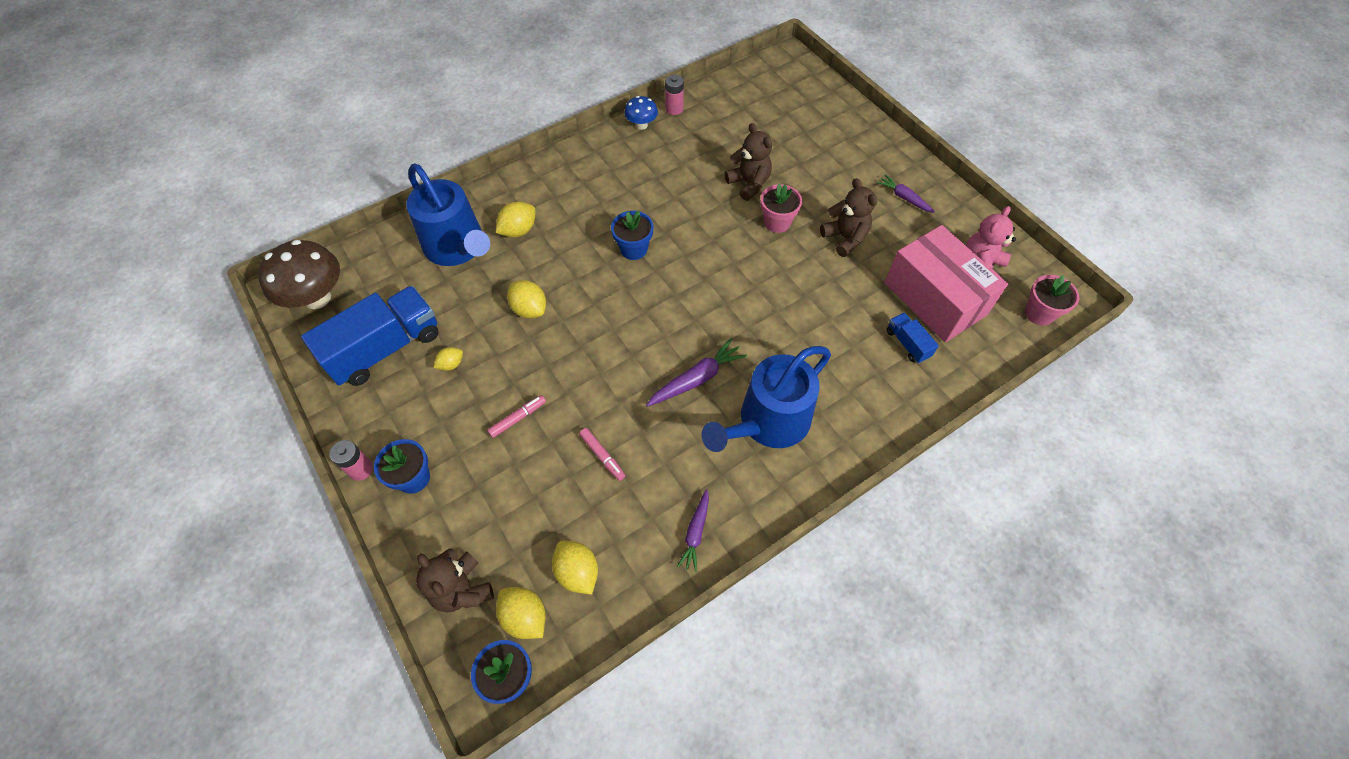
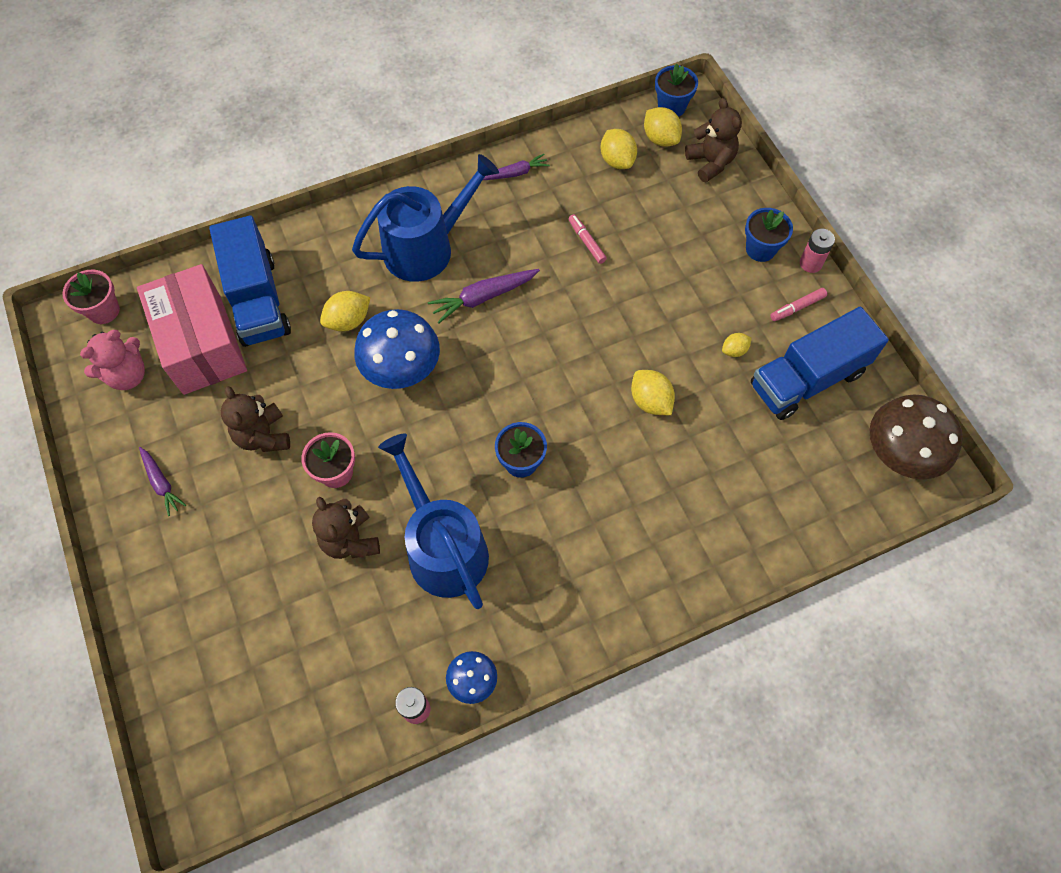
camera: 170 degrees left, 5 degrees up
(457, 247) = (738, 500): blue watering can -> blue watering can (443, 548)
(518, 418) = (664, 286): pink marker -> pink marker (797, 307)
(519, 230) = (661, 513): yellow lemon -> yellow lemon (348, 321)
(695, 532) = (515, 173): purple carrot -> purple carrot turned 45 degrees clockwise
(752, 303) = (402, 370): none -> blue mushroom
(907, 343) = (258, 300): blue truck -> blue truck, size x2.18

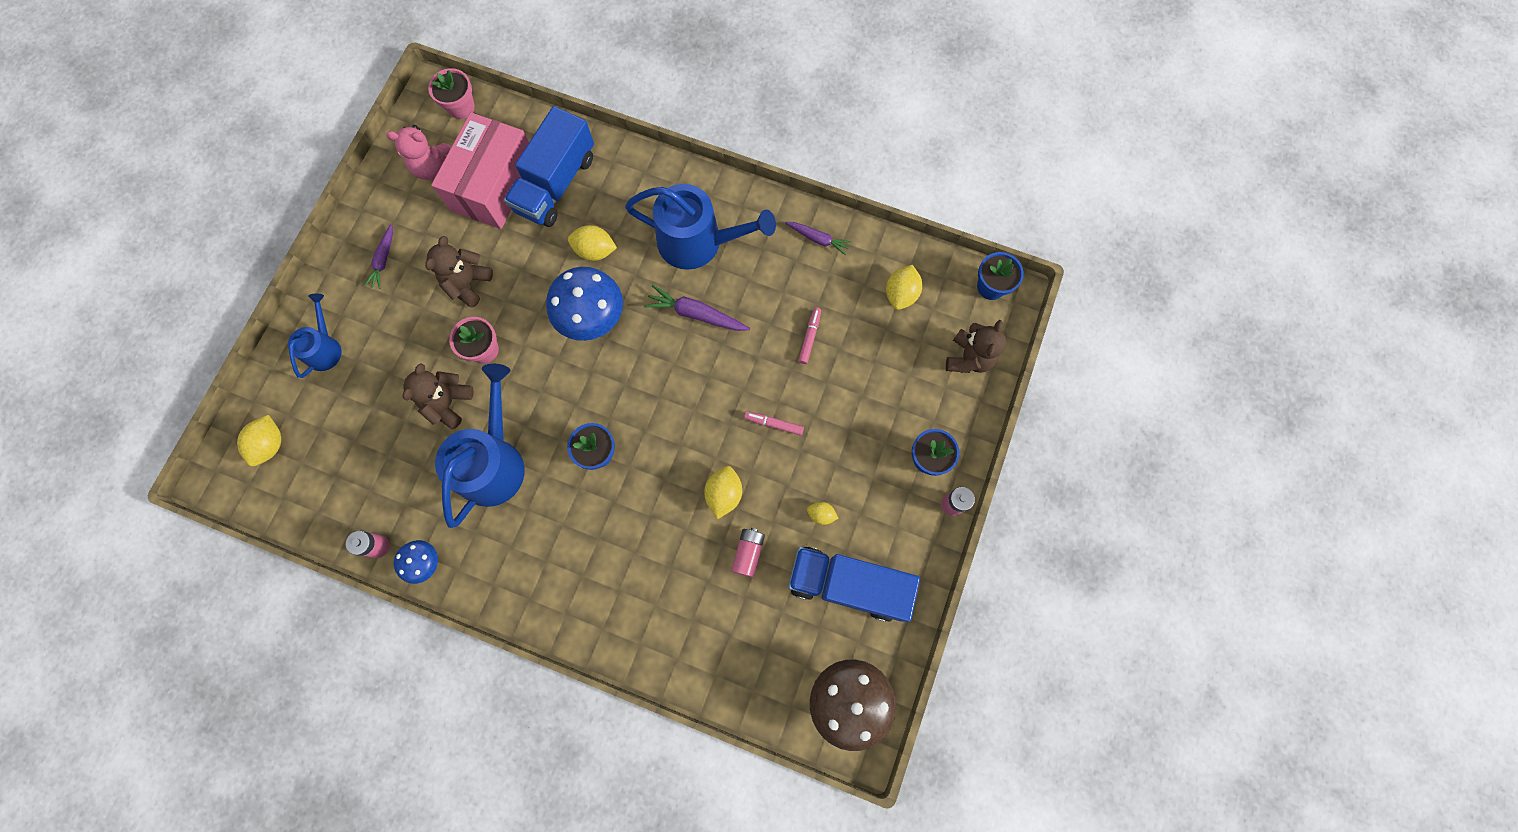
camera: 45 degrees right, 10 degrees up
(183, 601) = (325, 348): none -> blue watering can
(660, 139) = (953, 305): yellow lemon -> yellow lemon (270, 444)
(715, 424) = (748, 553): none -> pink battery
(797, 307) = (902, 527): pink marker -> pink marker (774, 424)

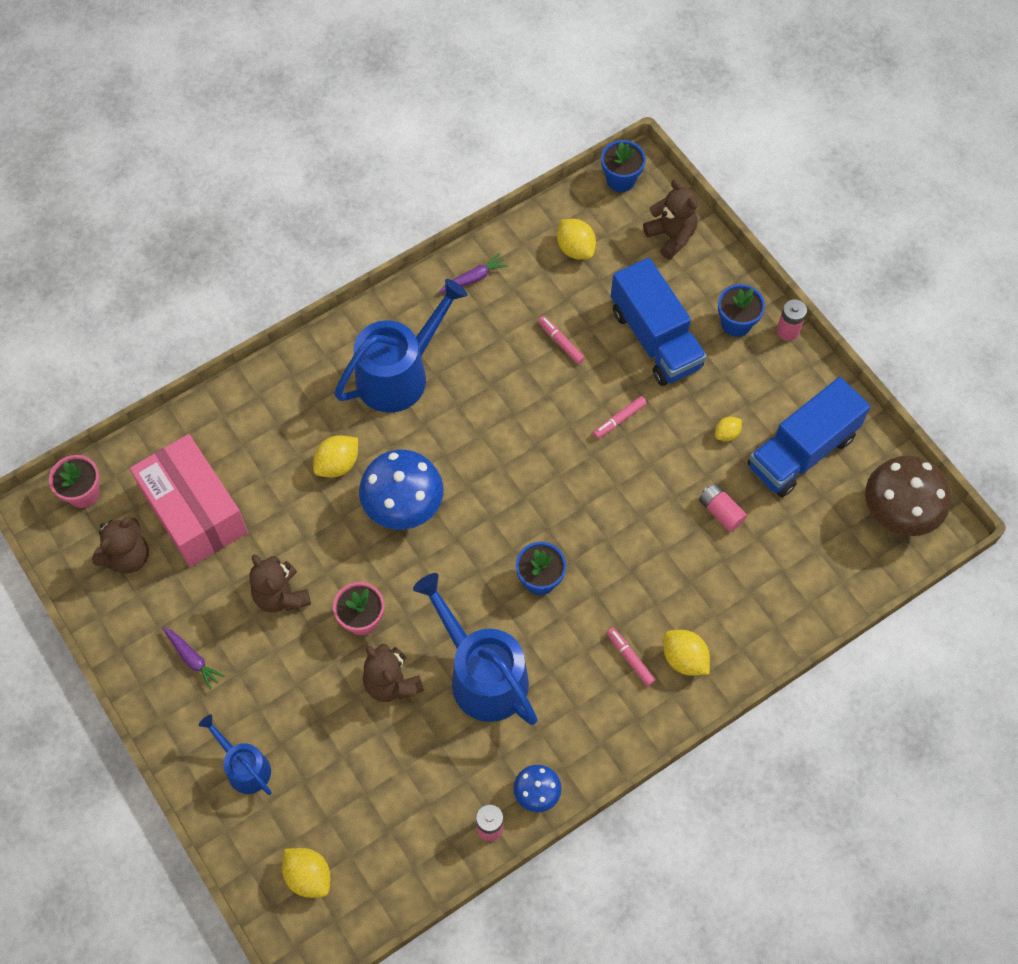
camera: 55 degrees left, 10 degrees down
(432, 167) = (127, 556): pink teddy bear -> brown teddy bear
(556, 183) = (240, 457): blue truck -> blue truck (655, 339)
(576, 562) = (630, 658): none -> pink marker
(696, 314) = (468, 418): purple carrot -> none
(724, 494) = (654, 498): yellow lemon -> yellow lemon (684, 659)

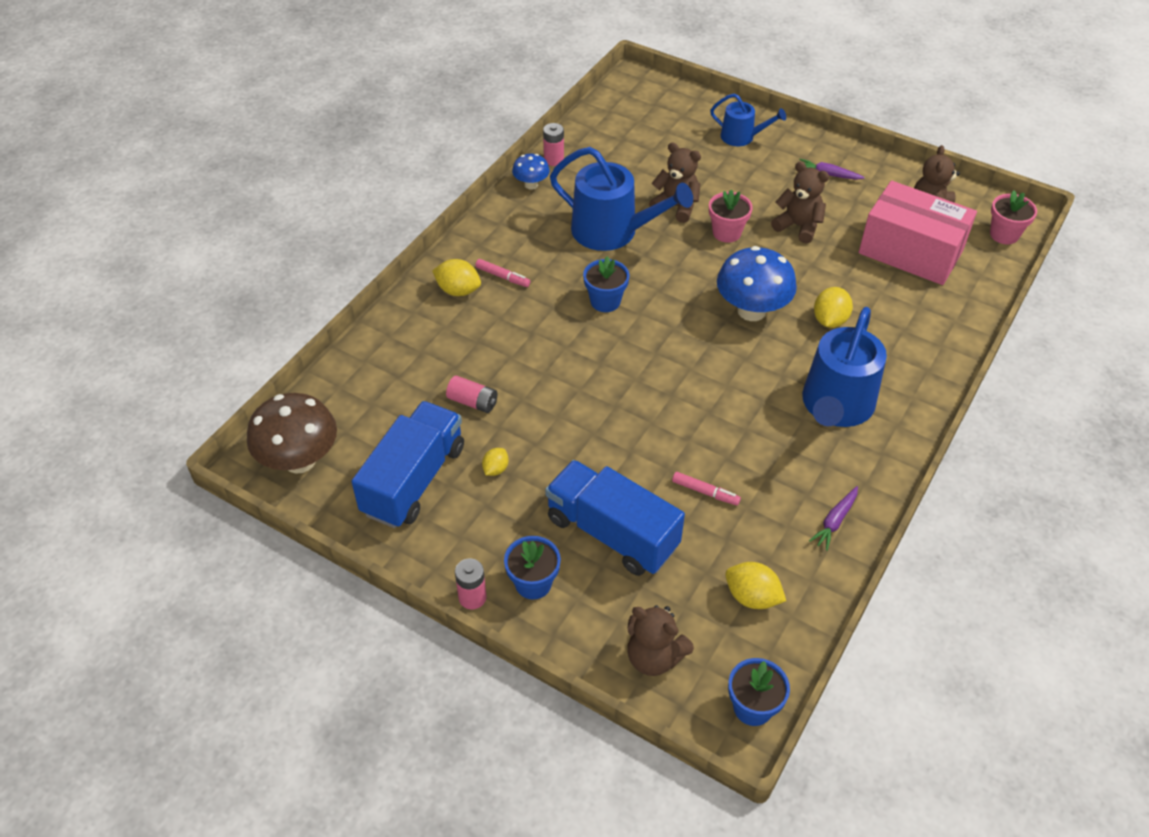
camera: 155 degrees right, 15 degrees down
(308, 876) = (657, 106): yellow lemon -> none
(619, 420) = (606, 443): pink marker -> none

